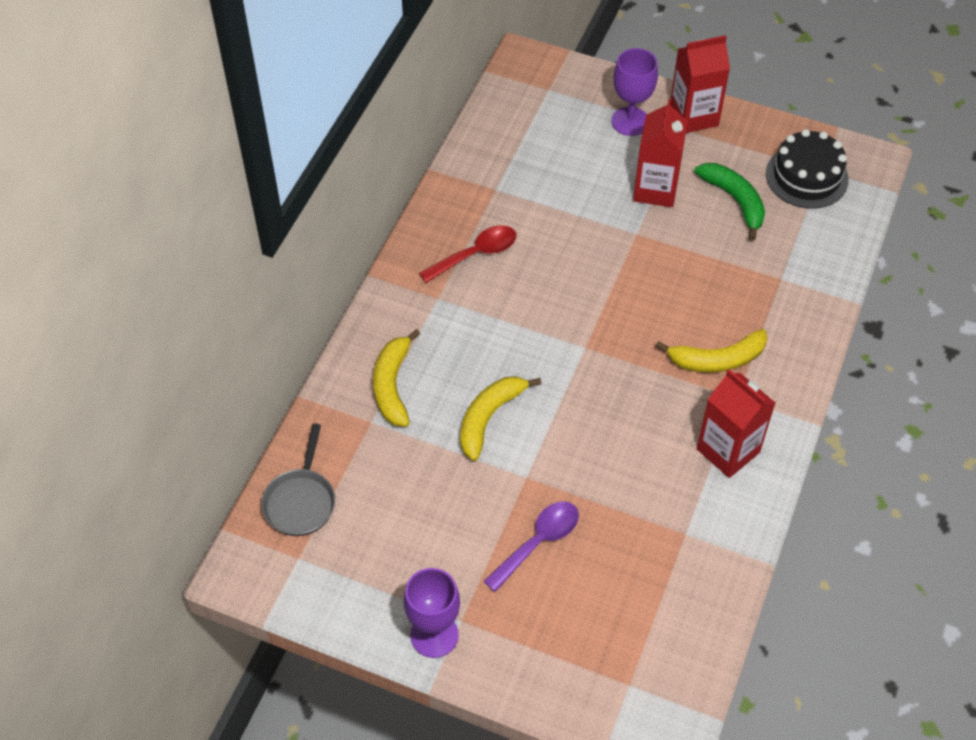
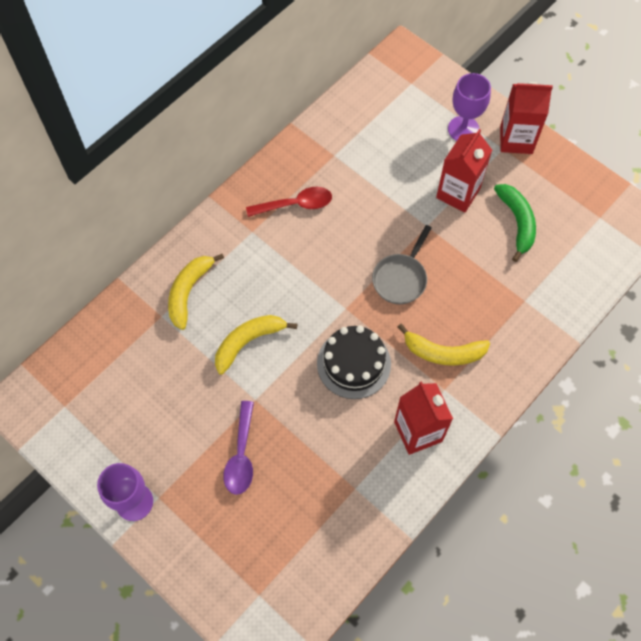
camera: 20 degrees right, 10 degrees up
(301, 501) = (84, 362): grey pan -> grey pan (401, 278)
(538, 542) = (241, 455): purple spoon -> purple spoon turned 120 degrees clockwise
(806, 176) = (585, 219): black cake -> black cake (353, 364)

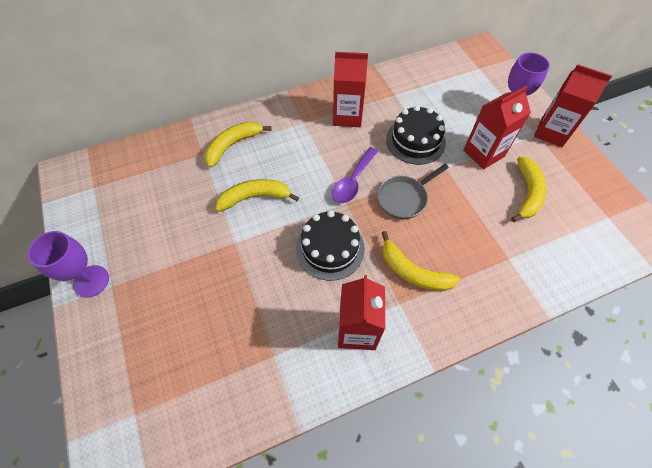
camera: 25 degrees right, 5 degrees down
(241, 455) = (196, 282): purple spoon -> purple spoon (353, 181)
(296, 204) = (347, 116): red spoon -> red carton
(382, 206) = (415, 141): none -> black cake
(517, 222) = (527, 193): green banana -> yellow banana

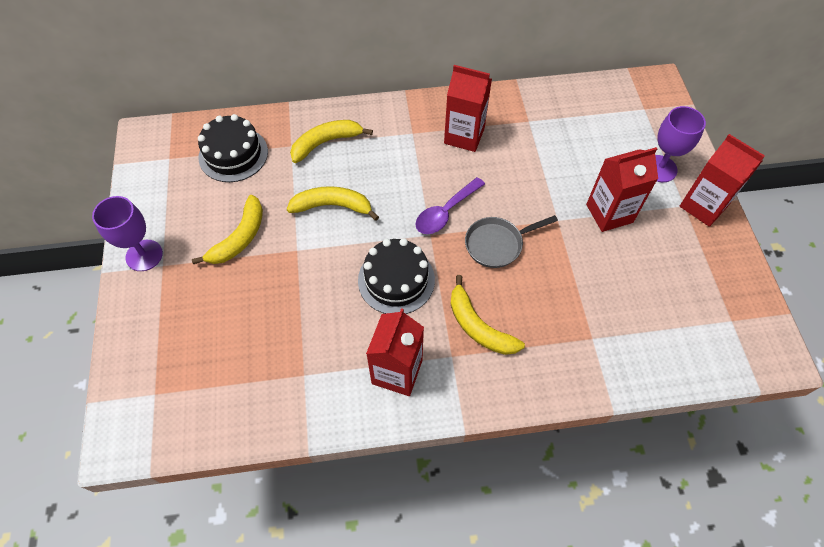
camera: 15 degrees right, 0 degrees up
(415, 141) = (533, 181): black cake -> black cake (233, 154)
(527, 193) = (643, 271): yellow banana -> yellow banana (239, 238)

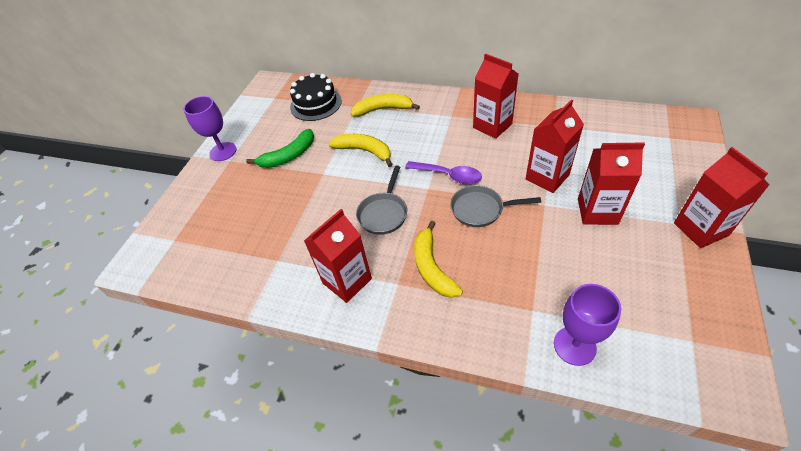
camera: 30 degrees right, 10 degrees down
(239, 238) = (289, 156): yellow banana -> green banana
(396, 280) = (383, 213): black cake -> grey pan
(445, 212) = (449, 175): purple spoon -> purple spoon turned 135 degrees counterclockwise
(547, 186) = (547, 177): none -> red carton
(660, 169) = (666, 187): purple goblet -> purple goblet (574, 346)

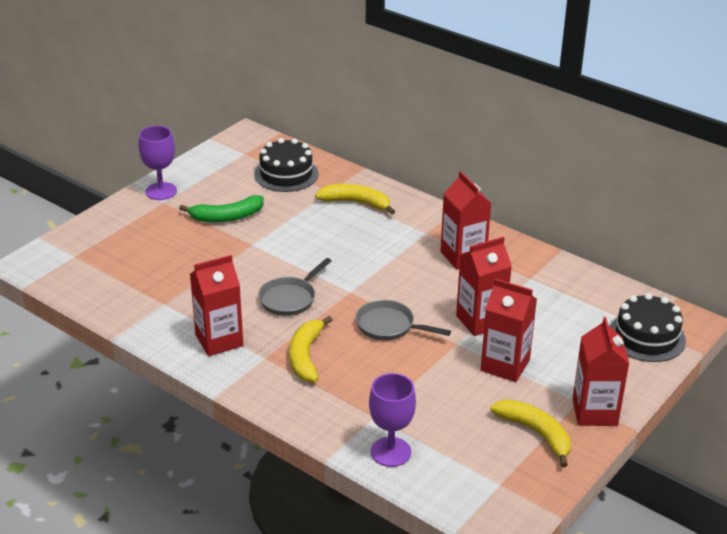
camera: 15 degrees right, 15 degrees down
(364, 151) = (308, 237): yellow banana -> yellow banana (536, 433)
(449, 175) = (380, 287): purple spoon -> none
(676, 144) = (646, 337): none -> black cake

